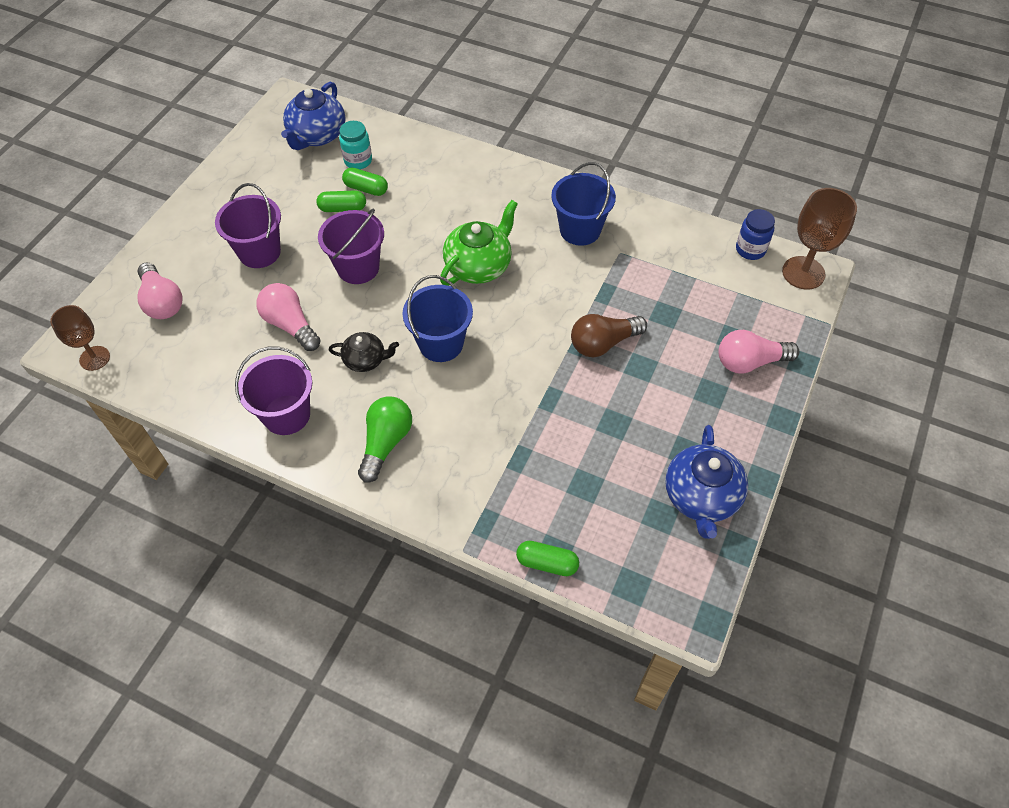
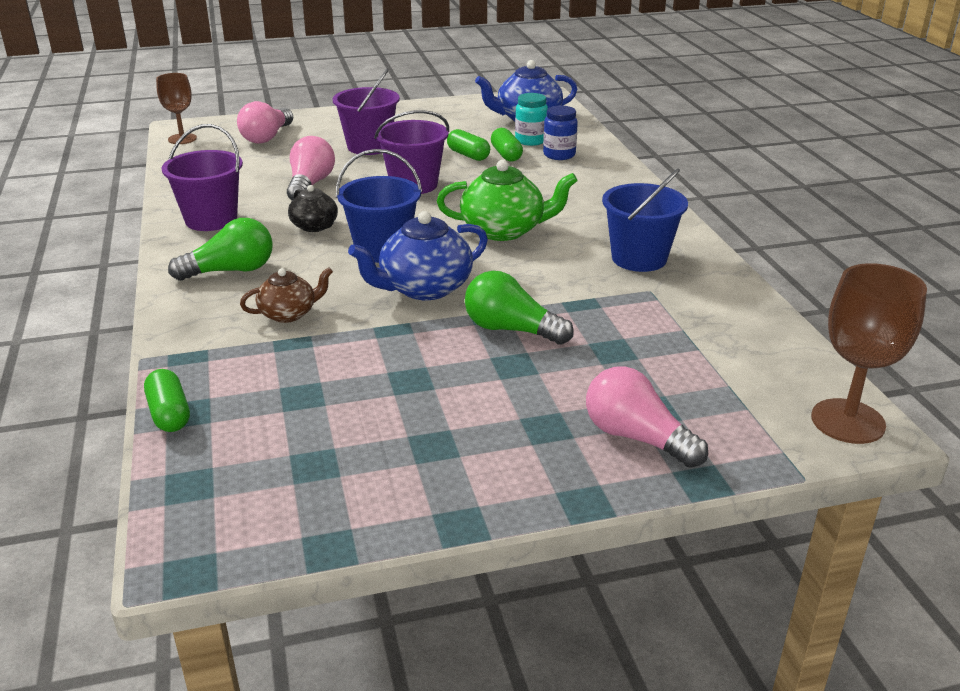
camera: 50 degrees right, 25 degrees down
(479, 441) = (288, 314): none -> brown teapot
(603, 343) = (511, 330): brown light bulb -> green light bulb
(701, 497) = (377, 485): blue teapot -> blue teapot (424, 288)
(750, 250) = (808, 367): blue jar -> blue jar (559, 155)

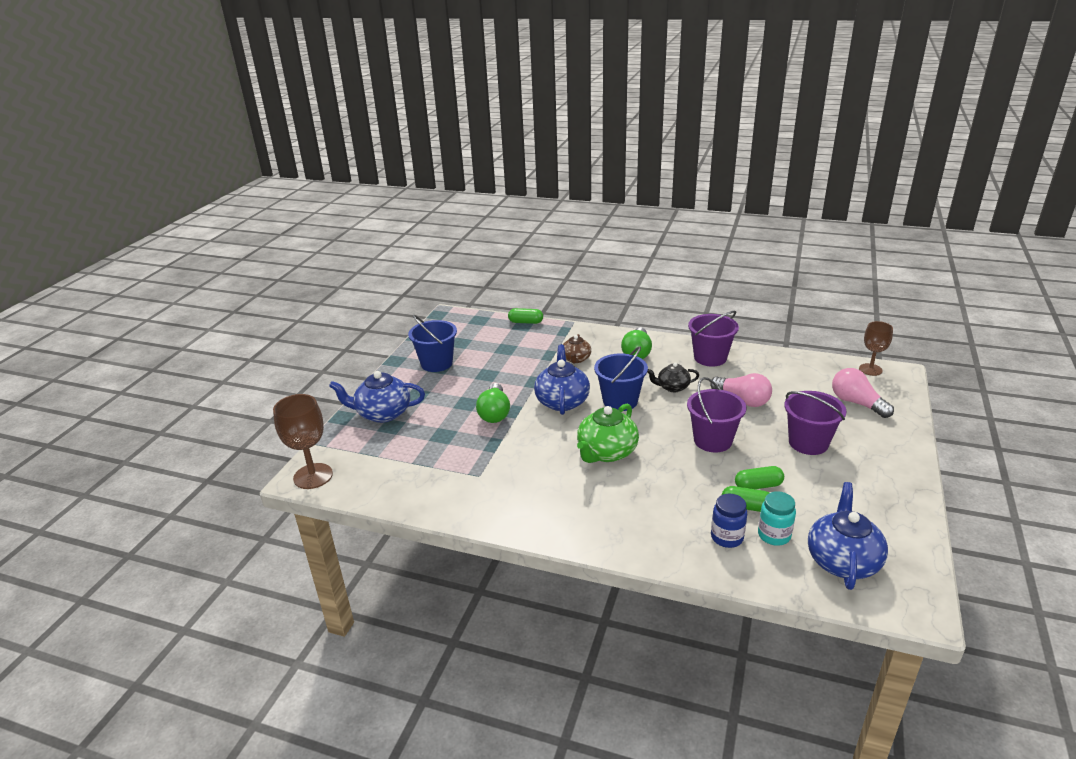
camera: 125 degrees right, 0 degrees up
(511, 330) = (494, 413): green light bulb -> green light bulb turned 120 degrees clockwise
(636, 437) = (383, 413): pink light bulb -> blue teapot
(639, 258) = (517, 490): blue bucket -> blue bucket (436, 363)

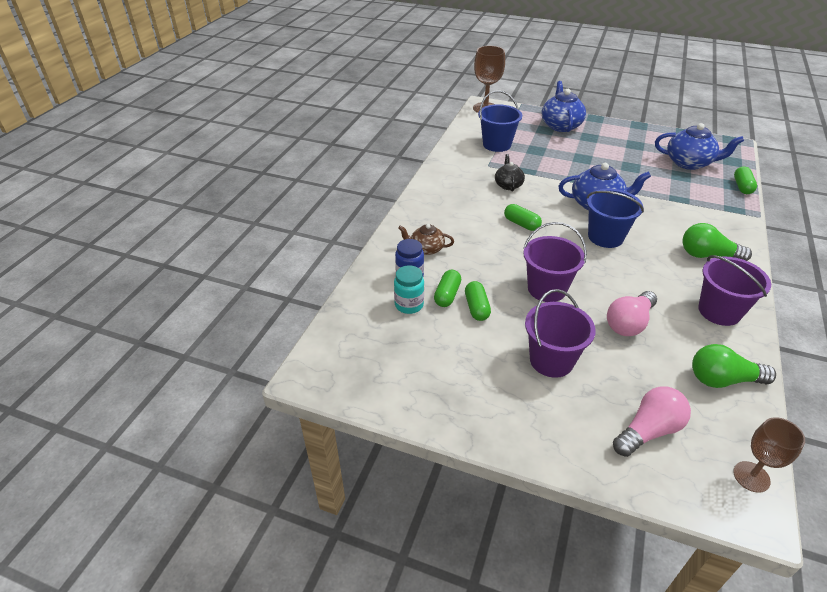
camera: 90 degrees right, 10 degrees up
(436, 363) = (641, 143): blue bucket -> blue bucket (497, 144)
(494, 413) = (571, 171): green light bulb -> green light bulb (722, 380)
(576, 359) = (677, 215): brown teapot -> brown teapot (426, 249)
(606, 452) = (521, 224): green teapot -> green capsule
(672, 387) = (641, 273): black teapot -> black teapot (508, 185)
(842, 561) = (372, 341): blue teapot -> blue teapot (689, 163)

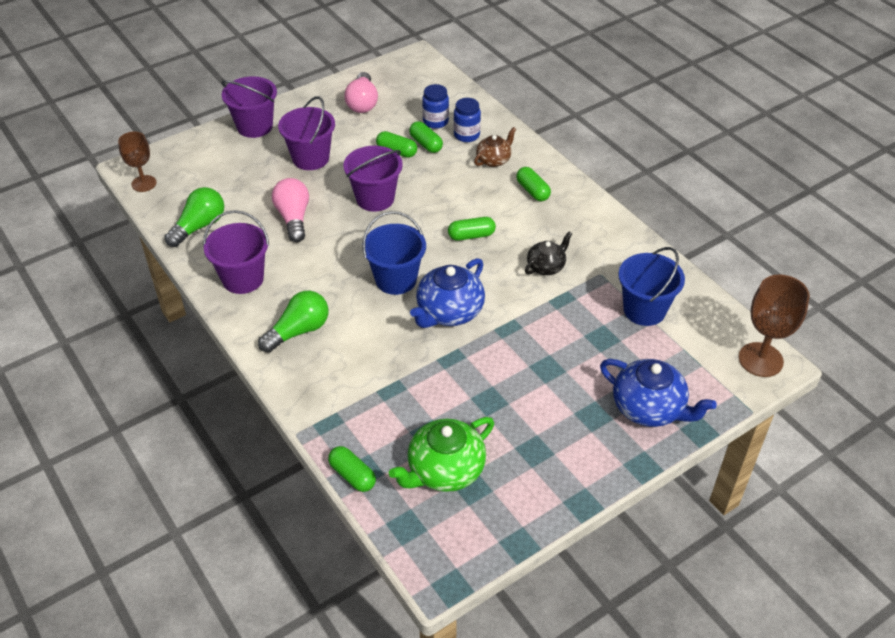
camera: 125 degrees right, 5 degrees up
(409, 305) = (435, 121): turquoise jar -> blue jar
(442, 217) = (532, 191): none -> green capsule
(508, 185) = (546, 266): black teapot -> black teapot turned 75 degrees counterclockwise
(561, 443) = (255, 126): none -> purple bucket
(648, 430) = (216, 165): pink light bulb -> pink light bulb (362, 103)
(689, 163) = (445, 470): blue teapot -> green teapot

